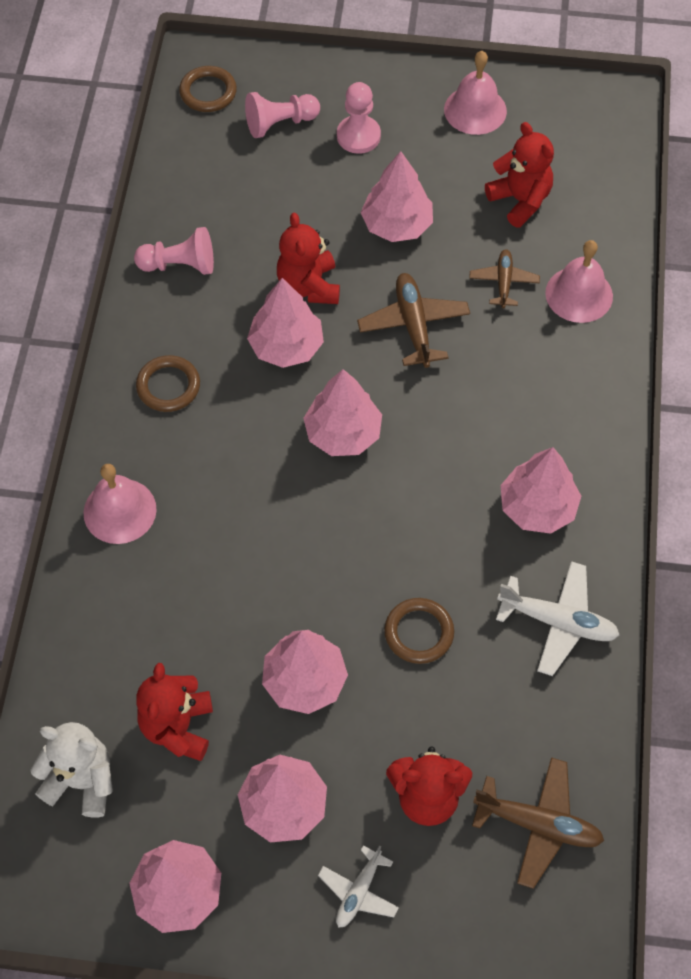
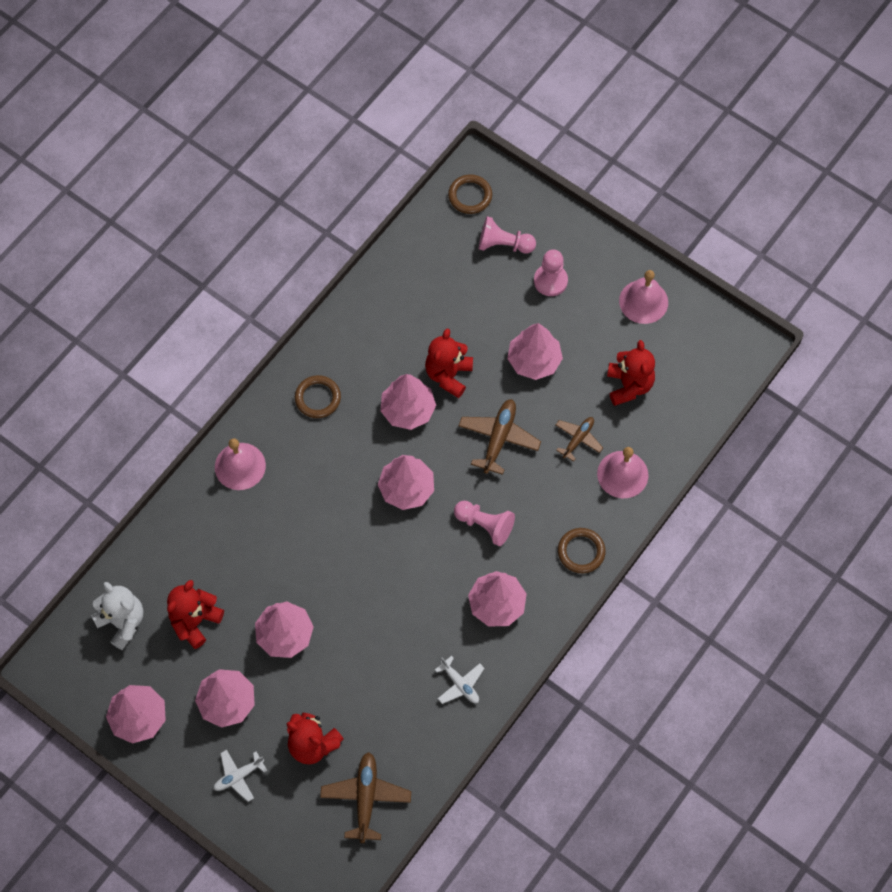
camera: 30 degrees right, 5 degrees up
(180, 265) = (375, 316): pink pawn -> pink pawn (485, 525)
(419, 632) = (371, 643): brown ring -> brown ring (581, 551)
(538, 824) = (366, 798): brown plane -> brown plane turned 135 degrees counterclockwise
(557, 622) = (460, 684): white plane -> white plane, size x0.63

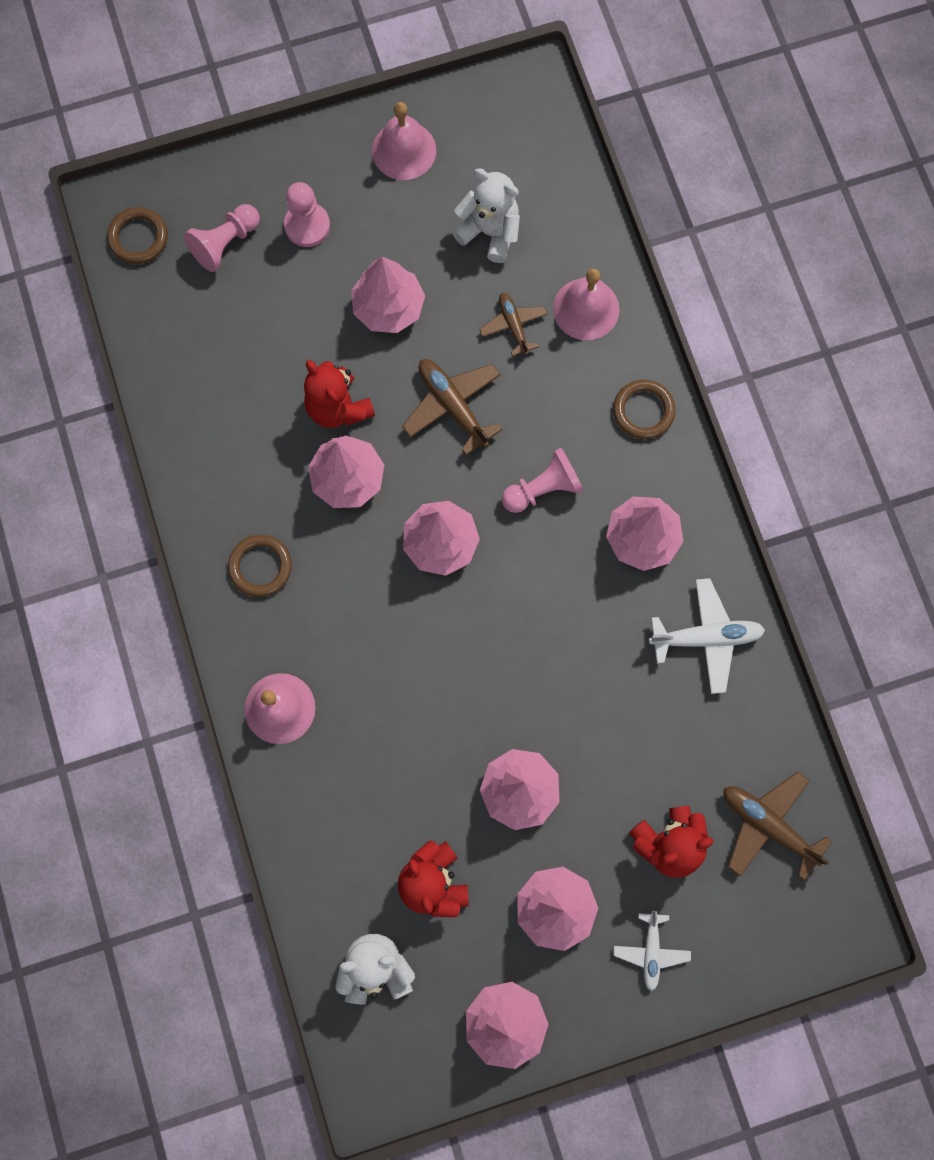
camera: 55 degrees left, 10 degrees up
(460, 684) = (706, 638): white plane -> white plane, size x1.58
(629, 385) = (490, 232): red teddy bear -> white teddy bear

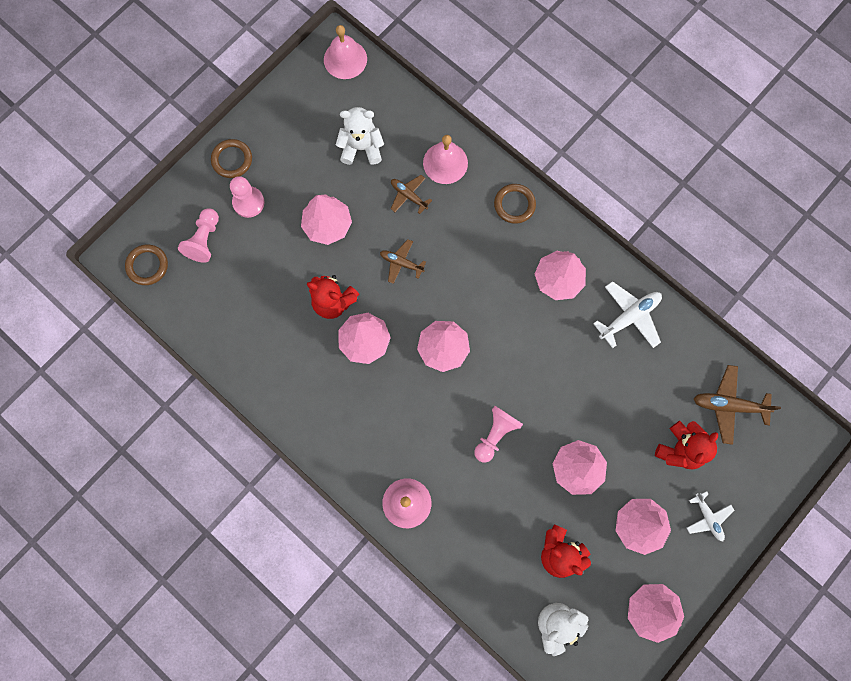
camera: 30 degrees left, 0 degrees up
(260, 566) = (343, 424): brown ring -> brown ring (232, 160)
(404, 150) = (280, 126): pink bell -> pink bell (345, 59)
(453, 406) = (401, 263): brown plane -> brown plane, size x0.63
(543, 489) = (484, 283): pink pawn -> pink pawn (495, 434)

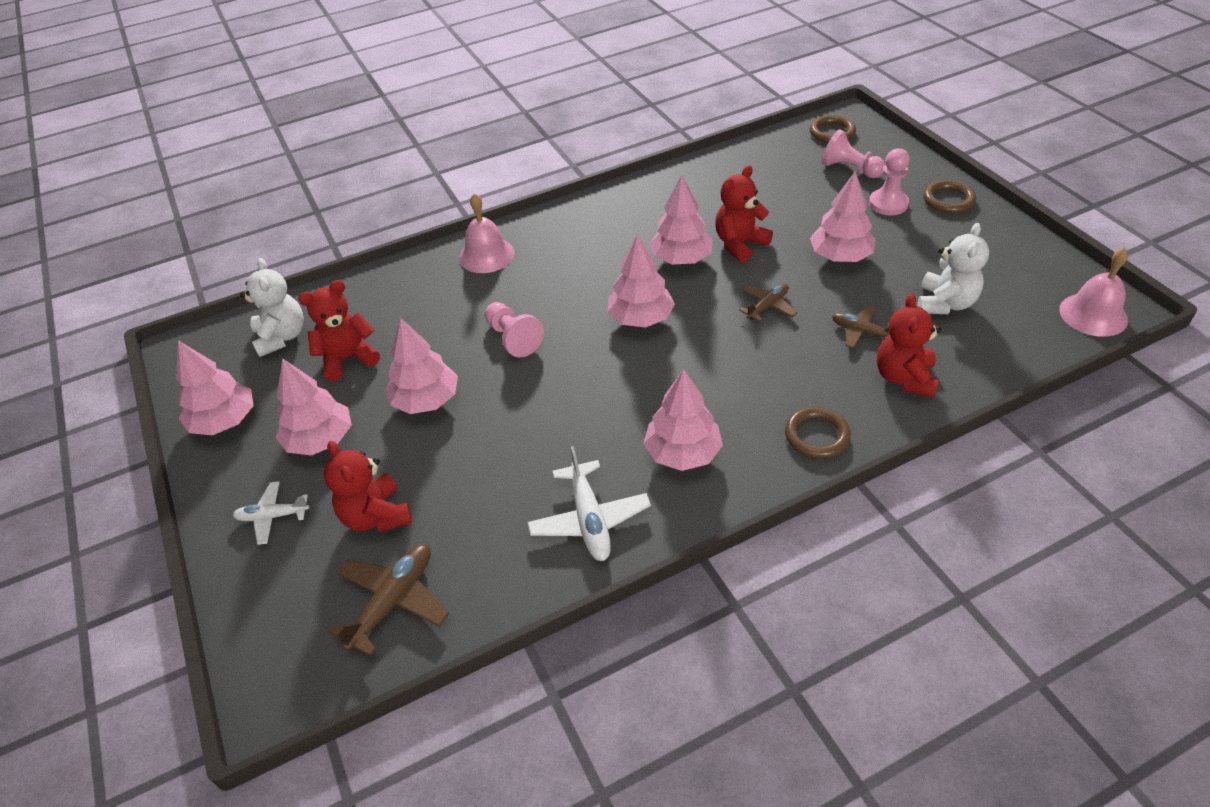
camera: 115 degrees right, 30 degrees down
(408, 196) = (861, 332): brown plane -> brown plane turned 120 degrees counterclockwise
(445, 163) = (904, 378): pink bell -> red teddy bear

